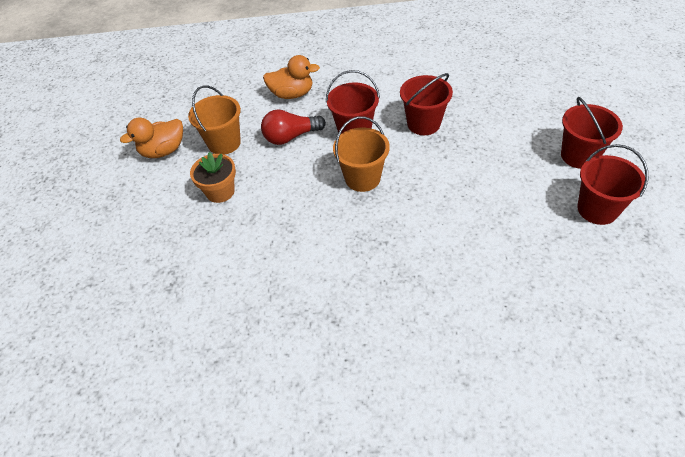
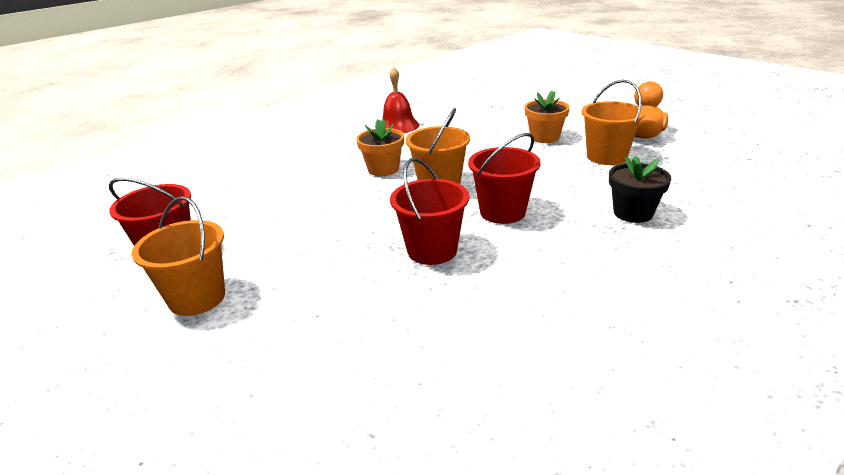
camera: 140 degrees right, 20 degrees down
(291, 137) = (557, 183): red light bulb -> none
(292, 94) = (633, 213): orange duck -> black flower pot
(300, 304) = (398, 126): none -> red bell
(383, 225) = (383, 169): none -> orange flower pot
(579, 156) = (197, 298): red bucket -> orange bucket

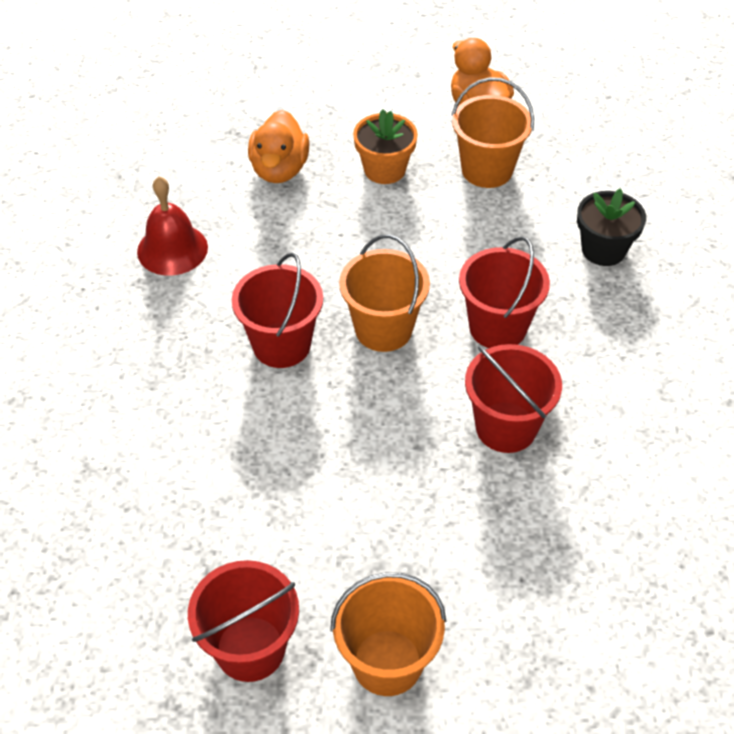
camera: 50 degrees left, 20 degrees up
(383, 169) = (281, 345): orange flower pot -> red bucket
(490, 121) = (279, 169): none -> orange duck

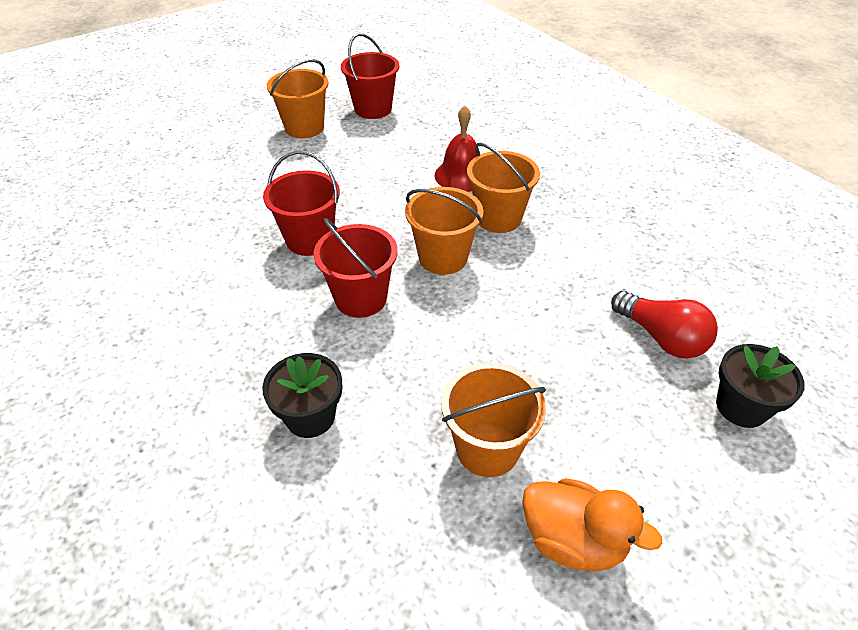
camera: 145 degrees right, 5 degrees down
(172, 249) = (642, 237): red bell -> red bell (461, 175)
(279, 169) = (661, 337): orange duck -> red light bulb
(281, 345) = (498, 218): red bucket -> orange bucket
(288, 109) = (741, 407): none -> black flower pot
(384, 169) = (579, 390): orange flower pot -> none

